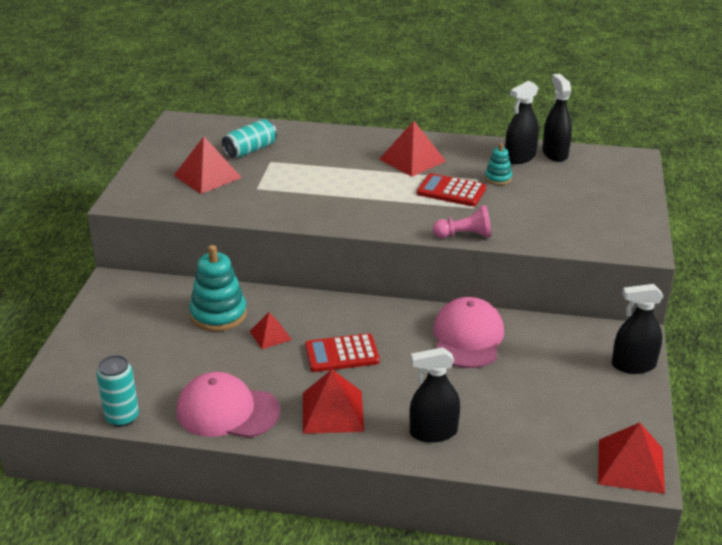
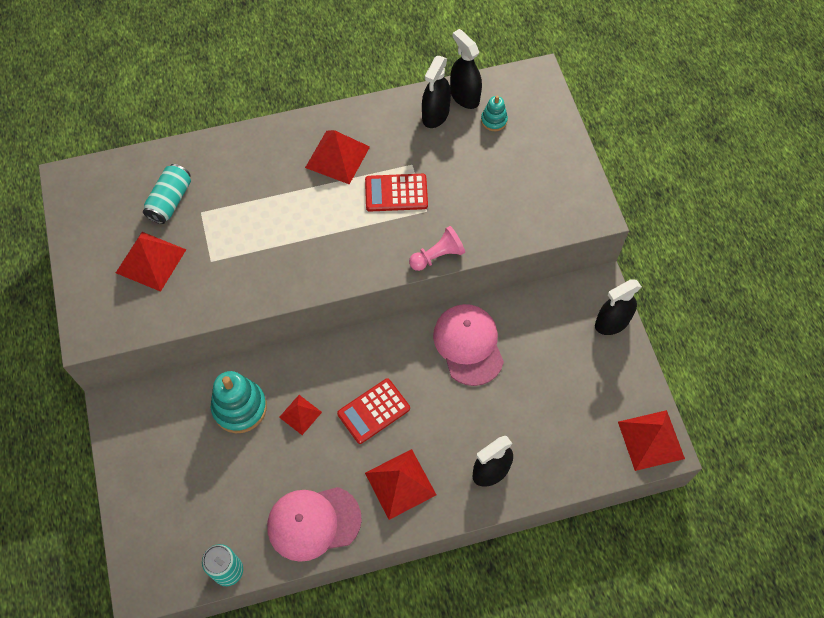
camera: 25 degrees left, 30 degrees up
(498, 178) = (429, 156): turquoise stacking toy -> turquoise stacking toy (494, 120)

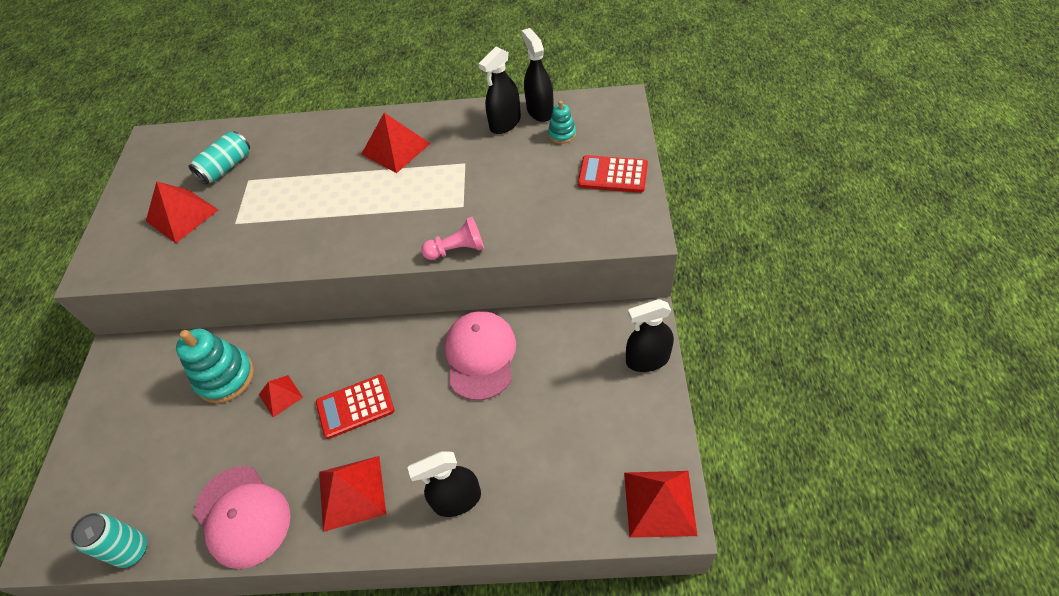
camera: 20 degrees right, 10 degrees down
(313, 523) = (242, 516): pink cap -> pink cap turned 135 degrees counterclockwise
(396, 193) = (439, 186): red calculator -> red calculator (612, 175)

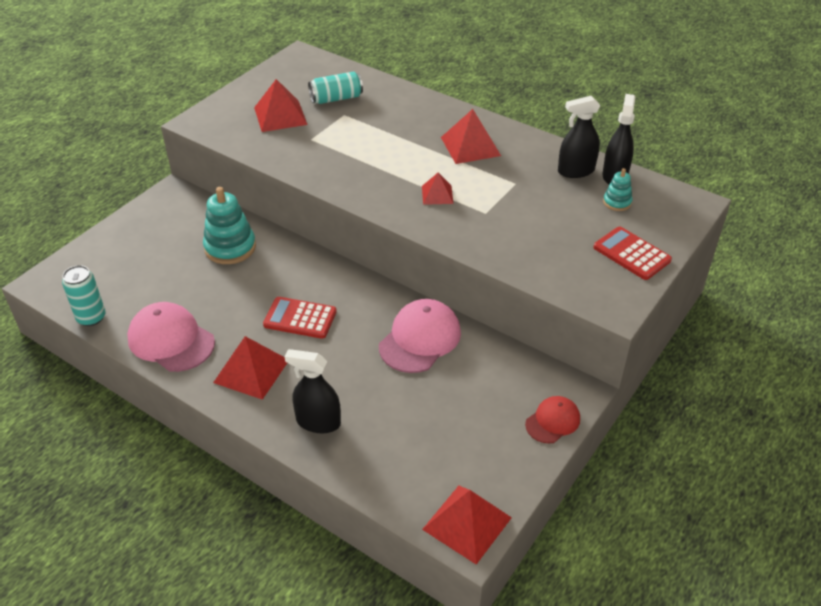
camera: 30 degrees right, 10 degrees down
(242, 516) = (171, 340): pink cap -> pink cap turned 135 degrees clockwise
(280, 396) = (256, 281): red pyramid -> red pyramid (437, 194)
(457, 250) = (453, 240): pink pawn -> none
(647, 359) = (553, 421): black spray bottle -> red cap

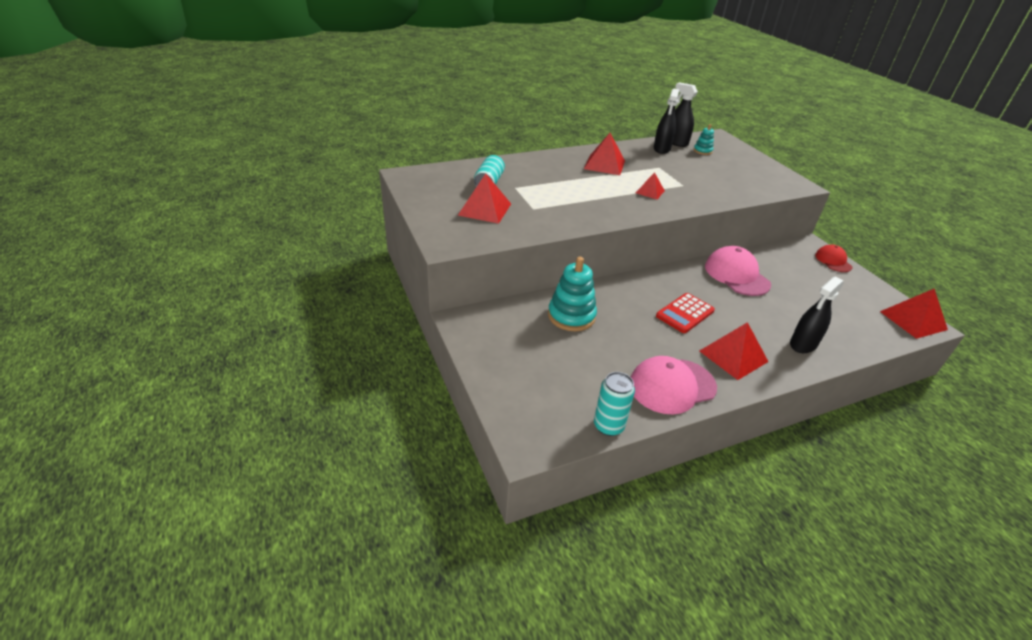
camera: 60 degrees left, 5 degrees down
(631, 254) = (754, 165): red calculator -> none

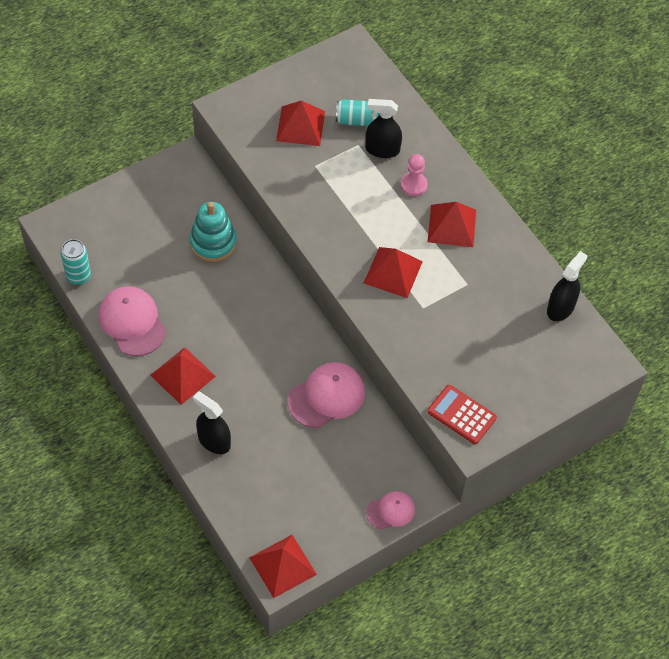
camera: 80 degrees right, 20 degrees up
(563, 172) = (413, 185): none -> pink pawn
(650, 192) = (393, 272): red pyramid -> red pyramid, size x1.69
(662, 149) = (529, 289): black spray bottle -> black spray bottle (382, 150)
(685, 313) = (240, 339): red calculator -> red calculator (461, 415)
(702, 151) = (543, 338): turquoise stacking toy -> none
(833, 261) = (391, 511): red cap -> pink cap

